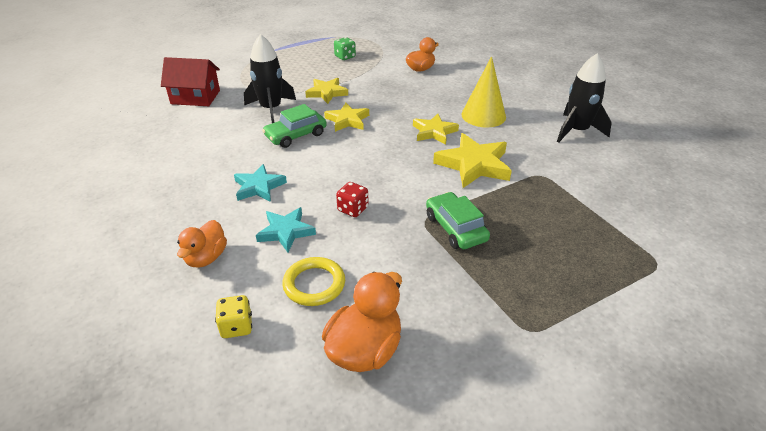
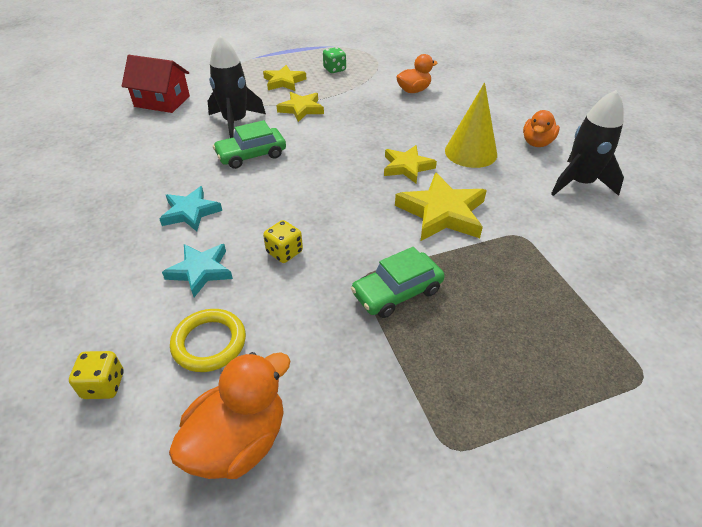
camera: 10 degrees right, 5 degrees up
(206, 258) = (103, 292): orange duck -> orange duck (537, 143)
(347, 120) = (313, 143): yellow star -> yellow star (284, 81)
(353, 209) = (284, 252): red dice -> yellow dice
(455, 228) = (397, 292): green car -> green car turned 105 degrees counterclockwise

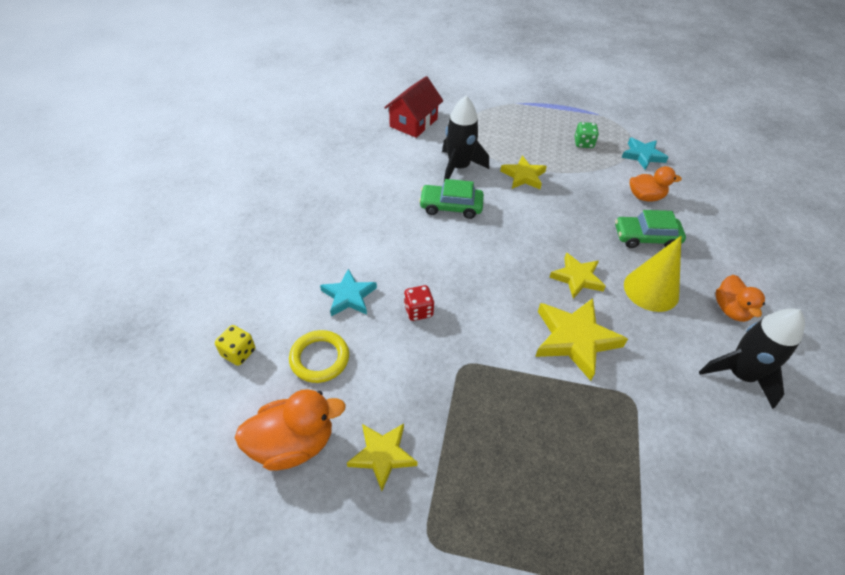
camera: 30 degrees right, 5 degrees up
(162, 101) = (413, 123): red house -> red house turned 75 degrees clockwise
(190, 212) = (372, 240): turquoise star -> turquoise star (642, 155)
(284, 81) = (527, 140): yellow star -> yellow star (382, 455)
(284, 252) = (418, 311): yellow dice -> red dice
(397, 292) = (481, 392): green car -> green car (646, 237)
(537, 143) = (730, 310): orange duck -> orange duck turned 60 degrees counterclockwise

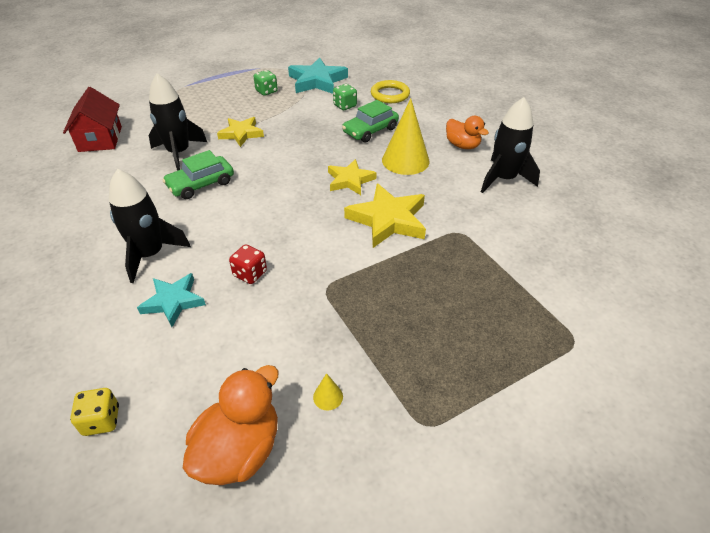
camera: 40 degrees left, 5 degrees down
(319, 358) = (195, 367): yellow ring -> yellow ring (390, 95)
(366, 246) = (150, 254): none -> black rocket
(382, 455) = (328, 396): yellow star -> yellow cone
(642, 155) = (317, 81): turquoise star -> turquoise star, size x1.54
(645, 197) = (345, 106): orange duck -> green dice

